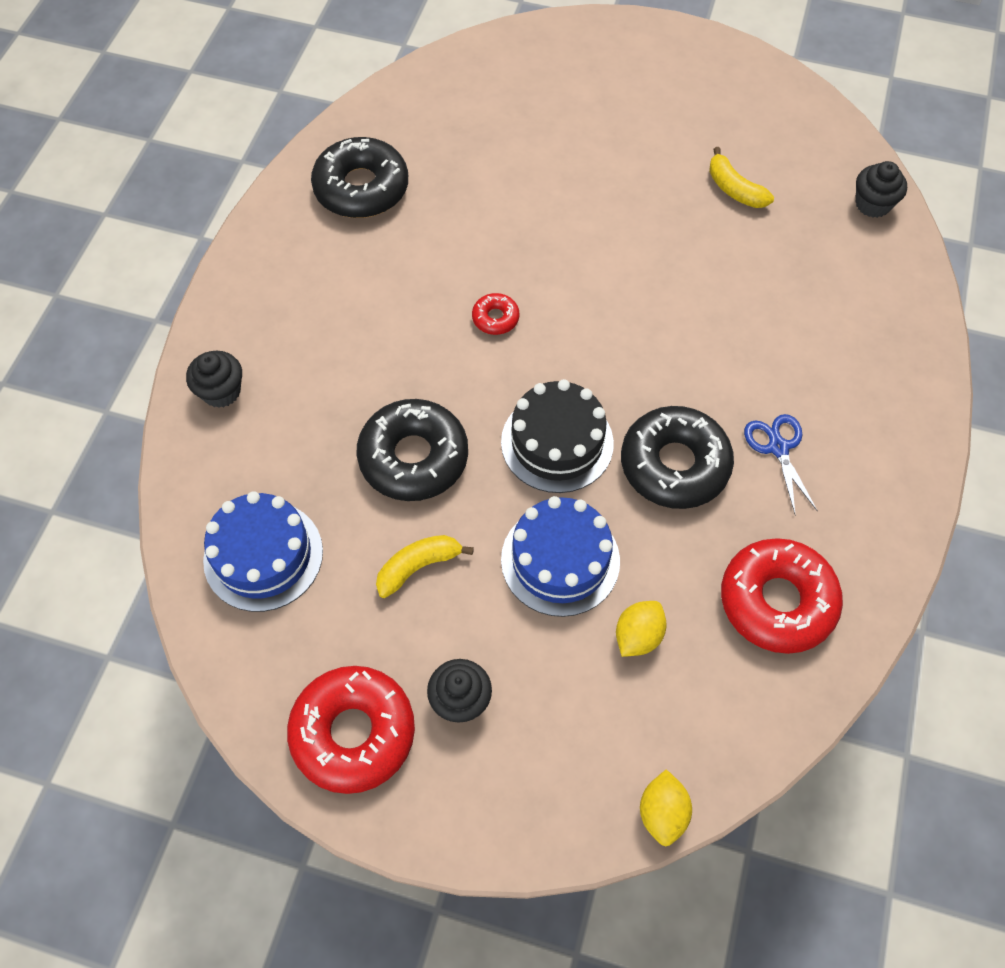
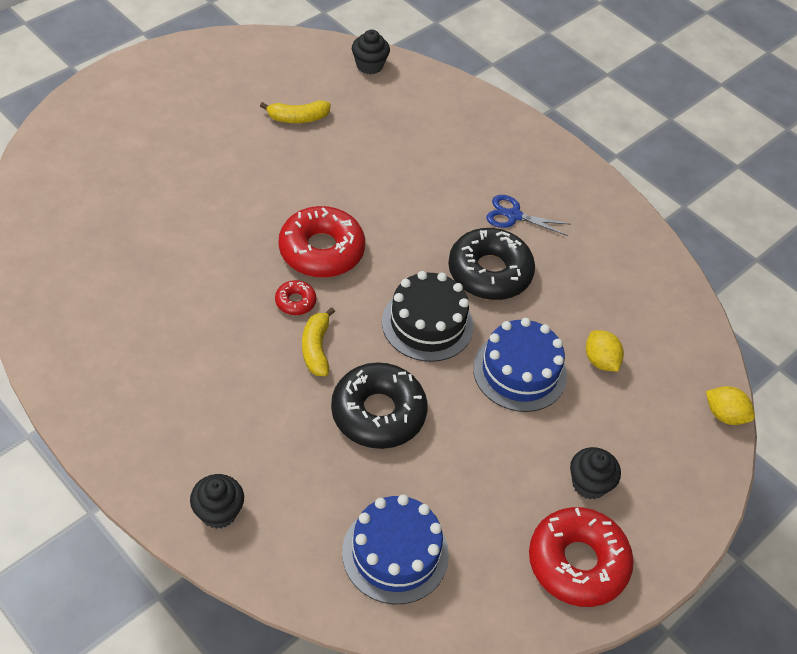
camera: 65 degrees left, 10 degrees down
(361, 188) = (96, 318): black donut -> none
(418, 567) = (471, 456): yellow banana -> yellow banana (316, 348)
(777, 601) = (618, 279): red donut -> red donut (321, 250)

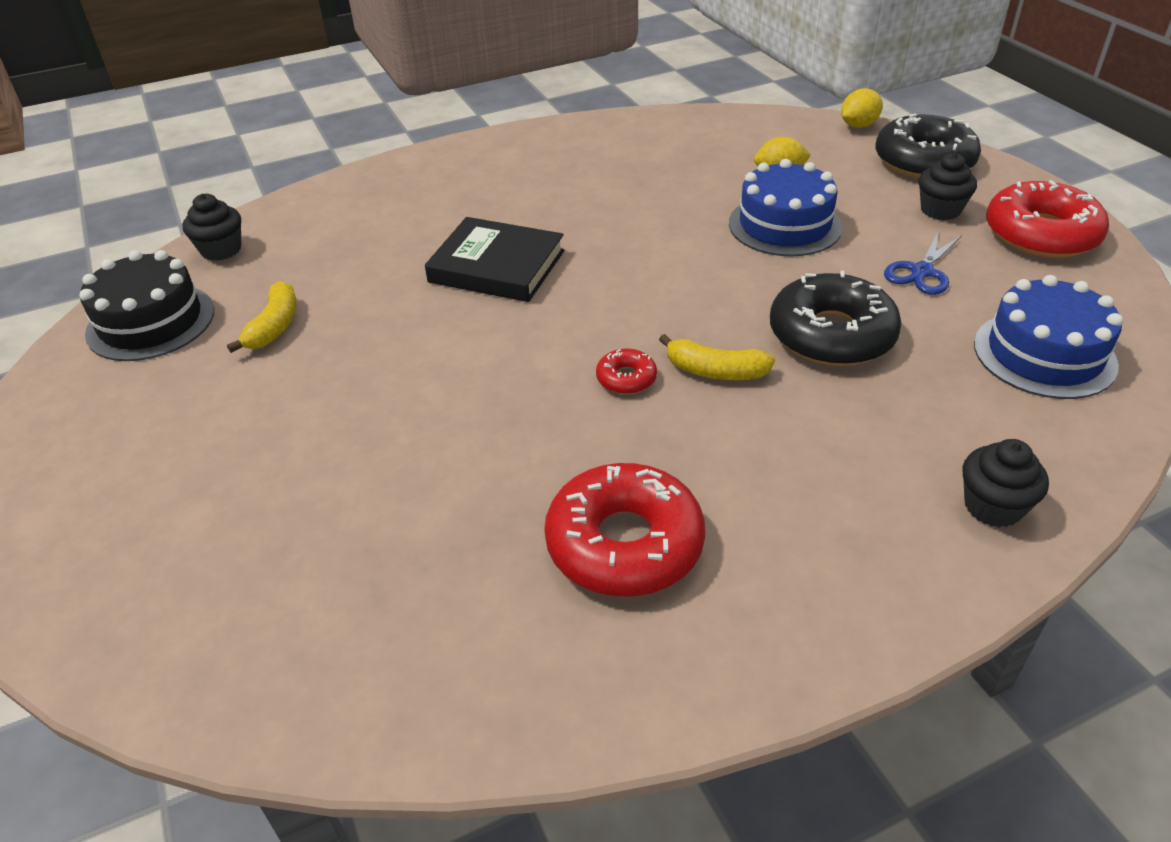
camera: 65 degrees left, 10 degrees down
(321, 250) = (542, 341): red donut -> red donut (624, 543)
(399, 207) = (497, 266): none -> black book
(427, 323) = (697, 275): black cake -> black cake (151, 322)
(489, 272) = (632, 220): black donut -> black donut (924, 161)
(513, 215) = (552, 190): blue scissors -> blue scissors (922, 272)

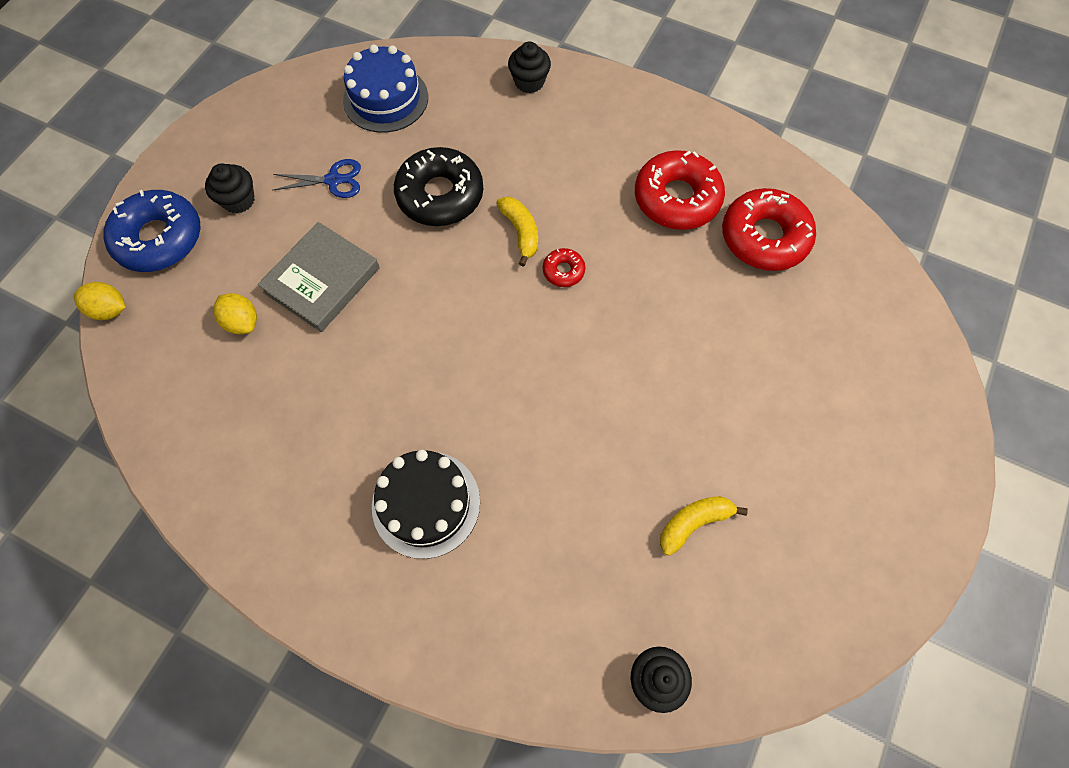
camera: 130 degrees left, 25 degrees up
(151, 322) = (767, 624): black cake -> black cake (426, 503)
(497, 266) = (511, 431): black book -> none
(784, 225) = (322, 280): blue cake -> grey book
(924, 161) = (159, 238): black donut -> blue donut
(1041, 234) = (240, 138): red donut -> red donut (764, 237)

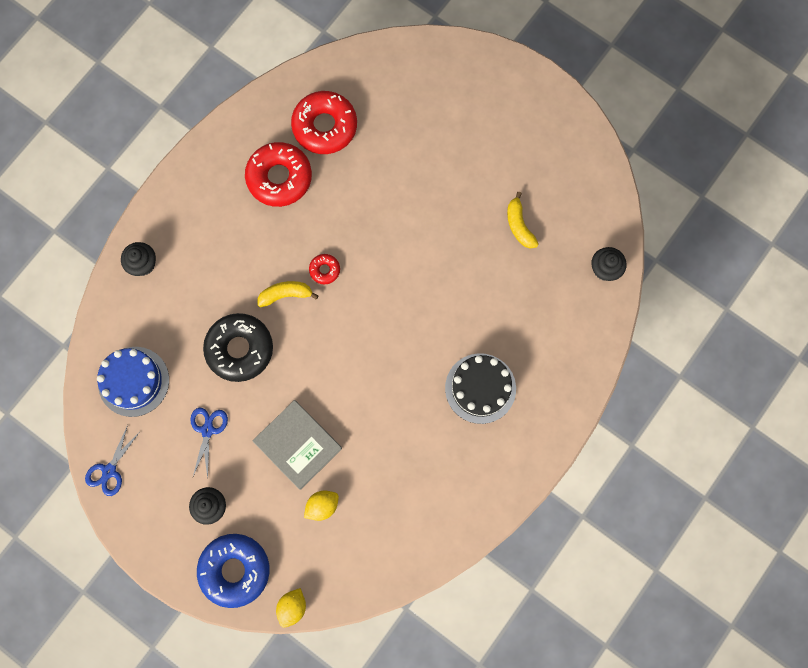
camera: 80 degrees left, 10 degrees up
(278, 96) = (109, 471): none -> blue scissors

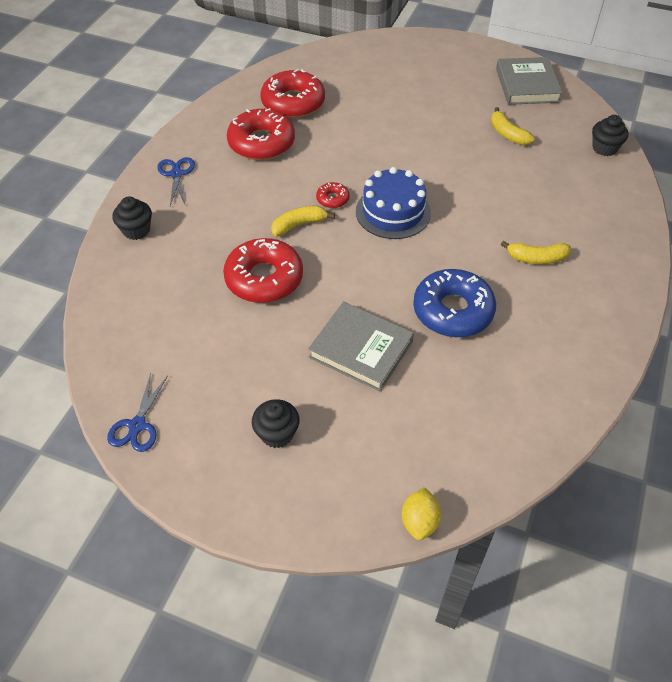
camera: 15 degrees left, 25 degrees down
(133, 381) = (148, 331): blue cake -> blue cake (393, 212)
(207, 430) = (249, 358): blue scissors -> blue scissors (176, 174)
(235, 570) = (329, 497): blue donut -> blue donut (453, 311)
(239, 349) = (264, 278): black donut -> red donut
(322, 506) = (413, 402): yellow lemon -> none
(480, 388) = (537, 258): black cake -> yellow banana
(568, 158) = (527, 85): none -> grey book

